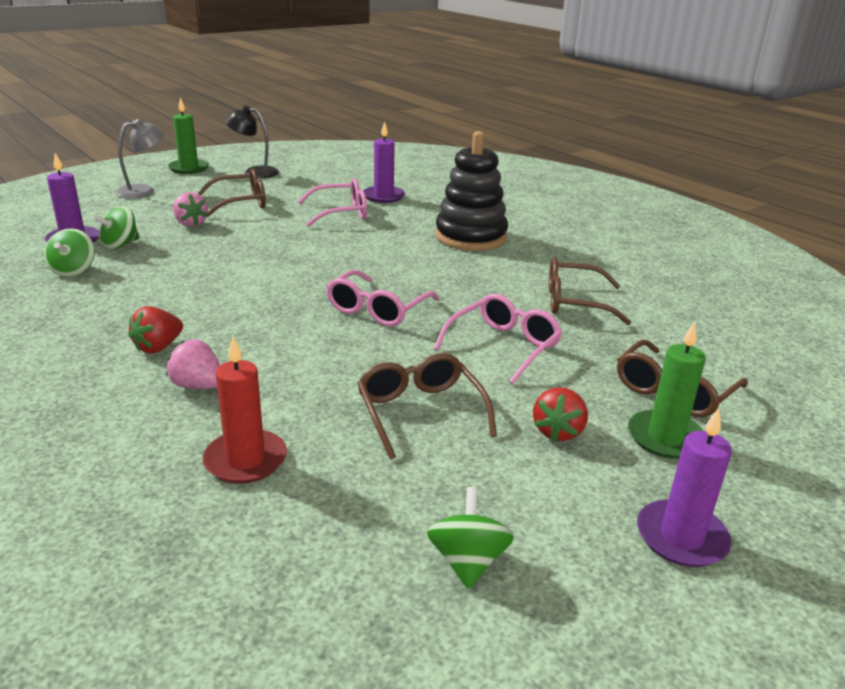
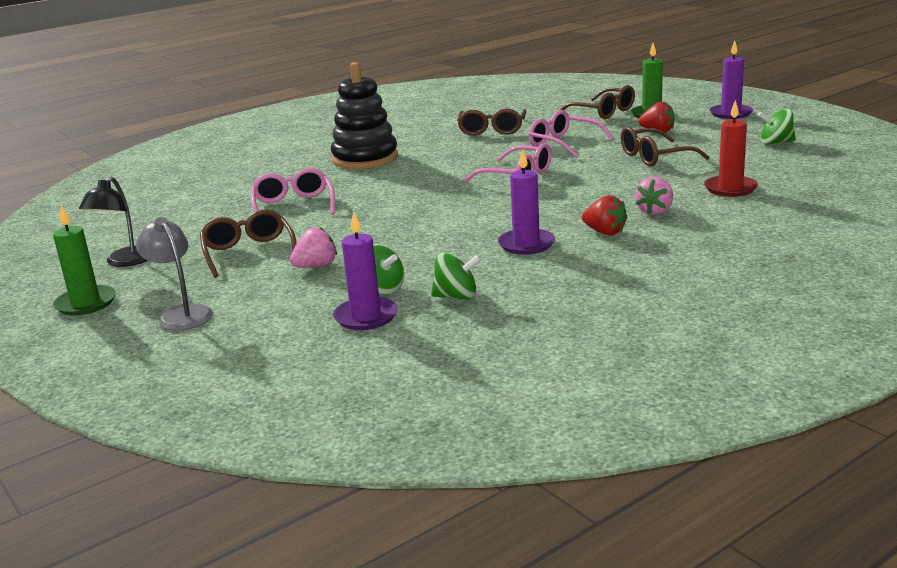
camera: 85 degrees left, 5 degrees down
(383, 196) = (245, 194): purple candle -> purple candle (526, 244)

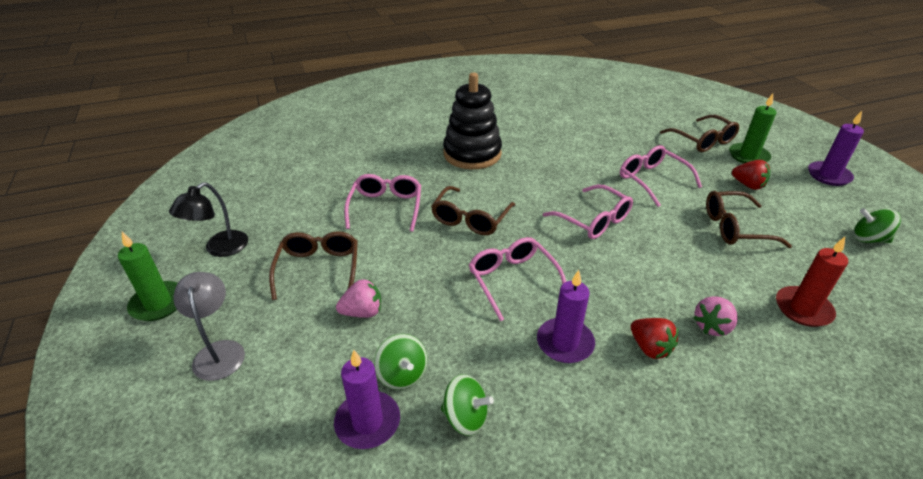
camera: 15 degrees right, 15 degrees up
(456, 222) = (512, 280): none -> pink glasses
(492, 130) = (594, 141): brown glasses -> brown glasses (470, 219)

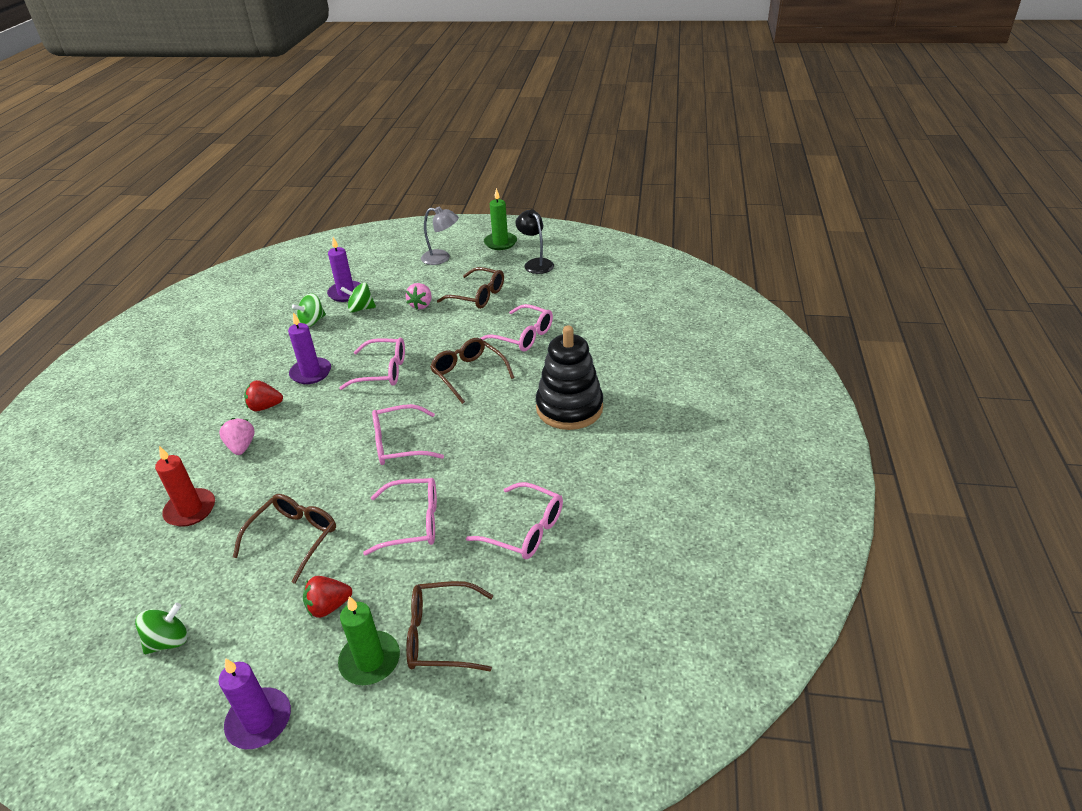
camera: 120 degrees right, 0 degrees up
(603, 137) = (525, 530): none -> pink glasses

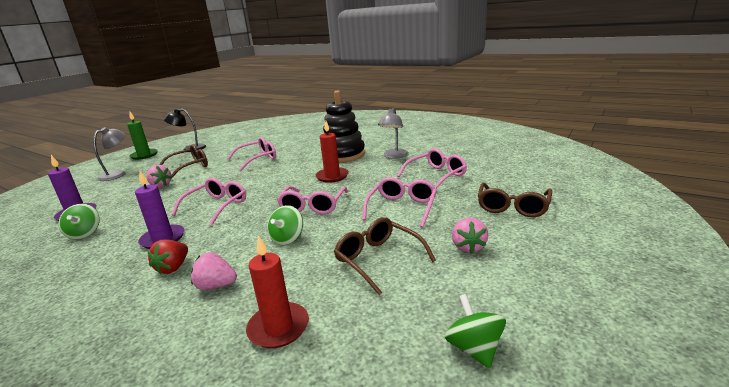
camera: 65 degrees left, 15 degrees down
(259, 720) = (584, 288): purple candle -> none
(328, 606) = (468, 247): red strawberry -> pink strawberry
(361, 309) = (114, 209): green spinning top -> green spinning top (287, 239)
(370, 660) = (528, 233): green candle -> none
(468, 374) = (270, 177): brown glasses -> none
(488, 427) = (332, 176): none -> red candle
(585, 463) = (394, 156): none -> grey lamp

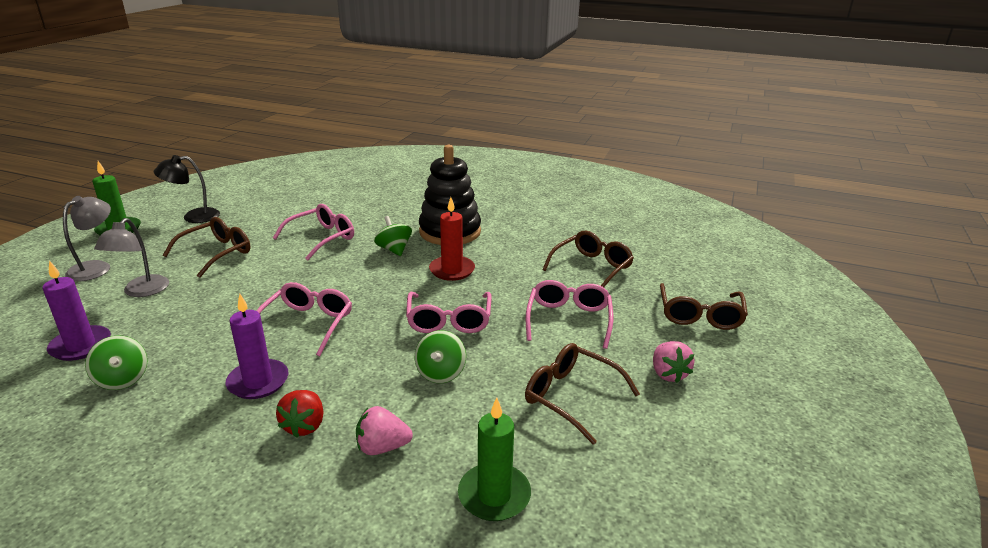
camera: 15 degrees left, 5 degrees up
(160, 185) = (190, 289): pink strawberry -> none
(278, 327) = (494, 495): red candle -> green candle
(394, 156) = (523, 235): grey lamp -> grey lamp (141, 291)
(436, 175) = (592, 268): pink glasses -> brown glasses
(474, 348) = (716, 497): green spinning top -> green spinning top (394, 249)

